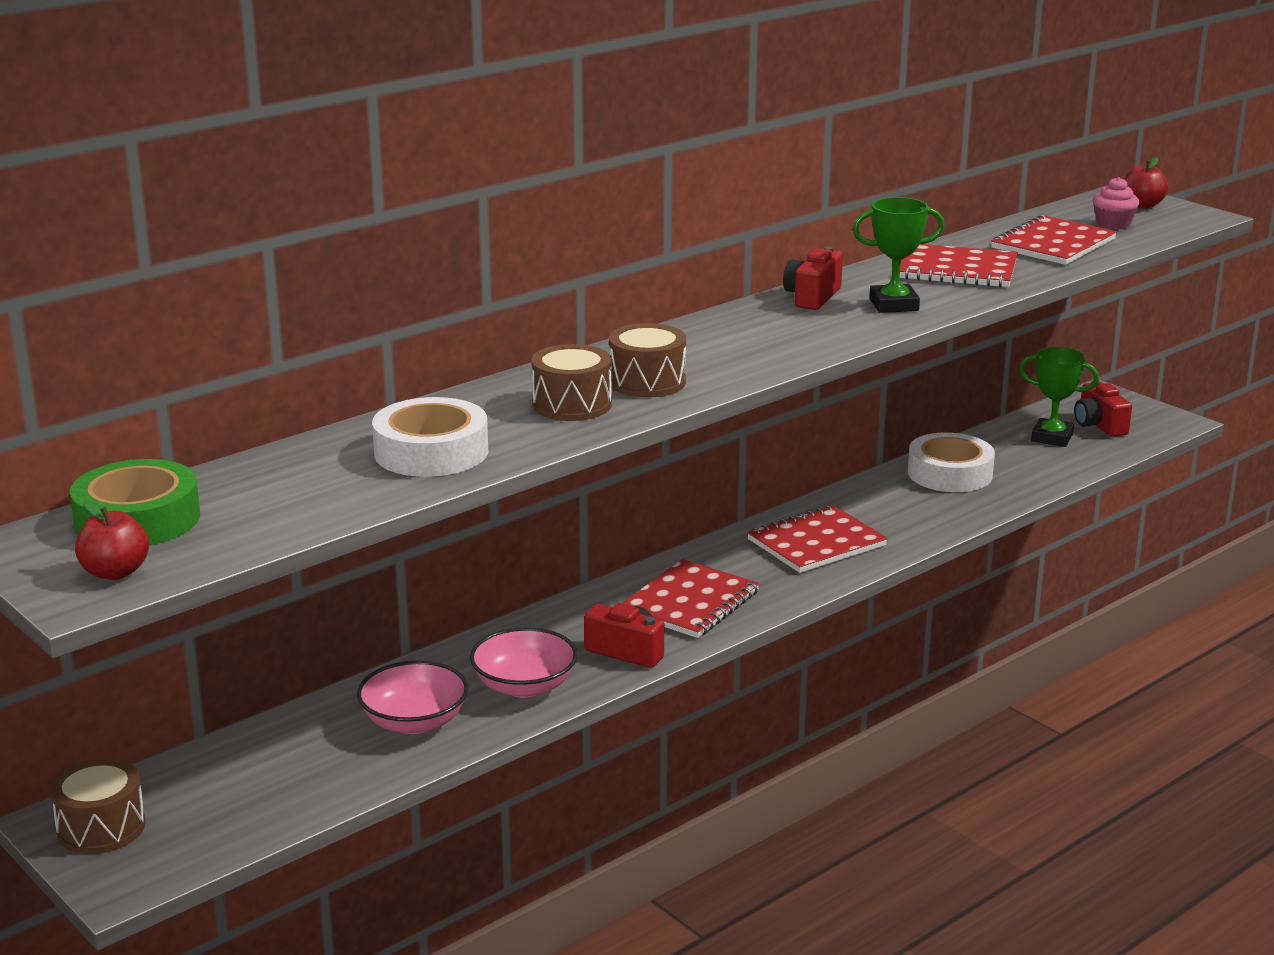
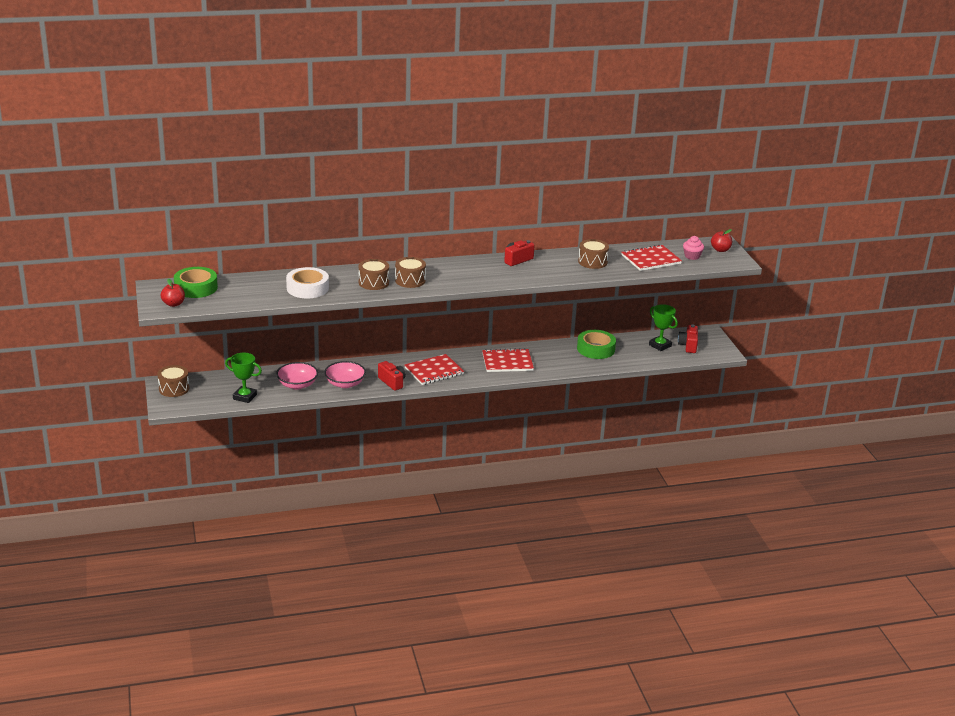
camera: 25 degrees right, 5 degrees up
(893, 305) = (544, 271): green trophy -> green trophy (245, 397)
(950, 473) = (596, 349): white tape -> green tape
(957, 270) = (592, 262): red notebook -> brown drum

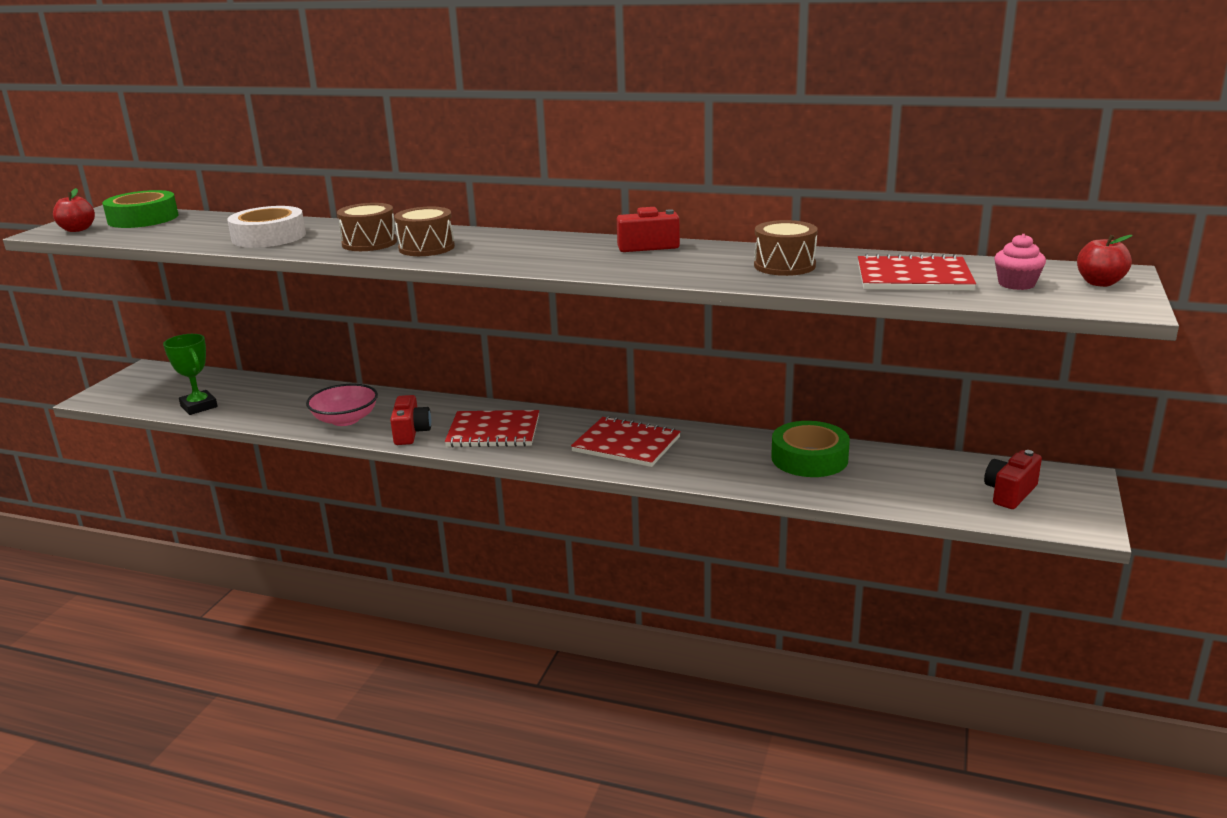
camera: 35 degrees right, 5 degrees down
(174, 389) = (143, 378): brown drum -> none
(297, 385) = (285, 407): pink bowl -> none
(660, 345) = (947, 480): green trophy -> none

